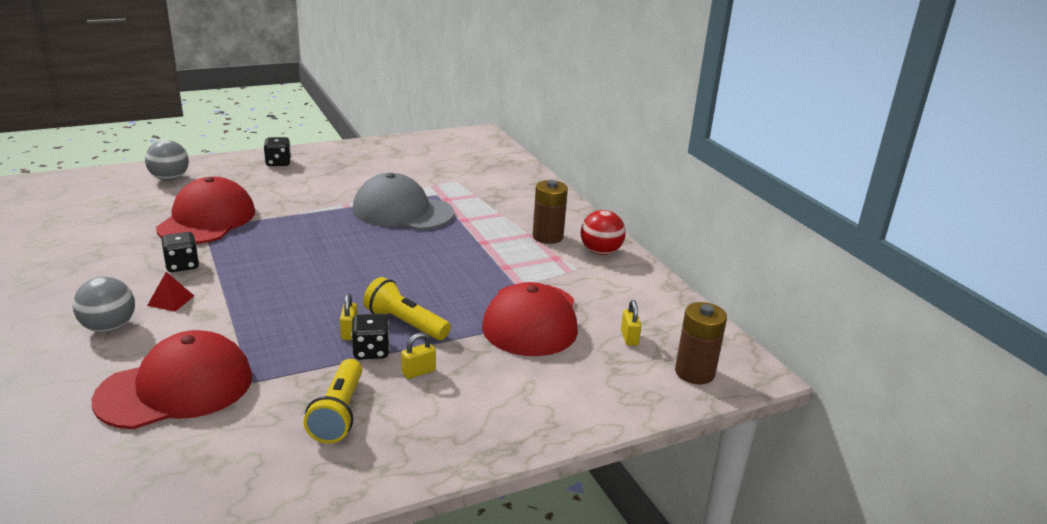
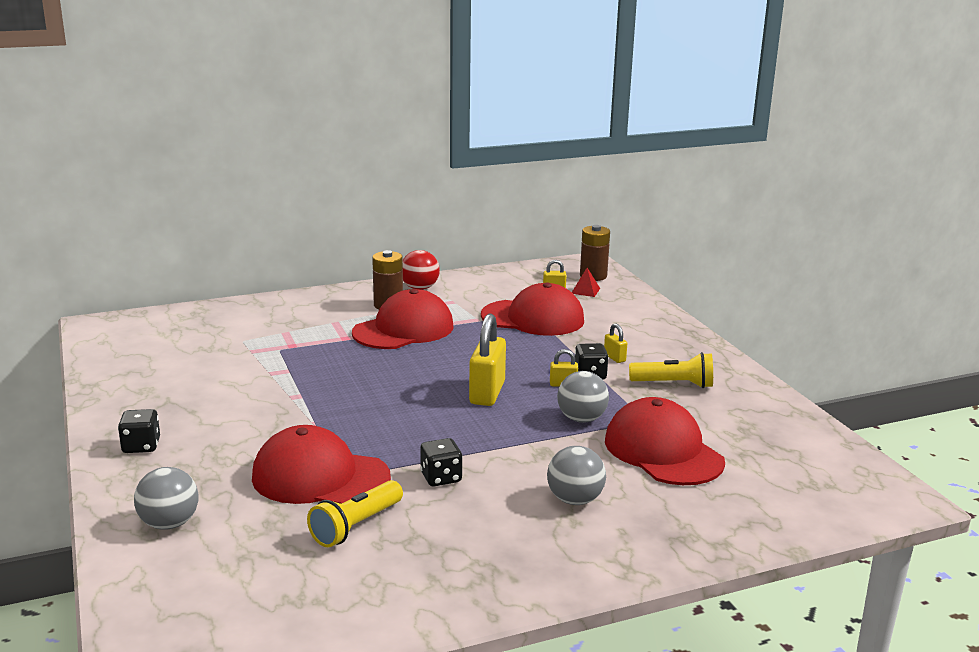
camera: 85 degrees left, 5 degrees down
(171, 300) = (517, 474): red pyramid -> red pyramid (585, 291)
(265, 340) = (581, 419): none -> grey ball
(336, 288) = (487, 393): none -> yellow padlock
(402, 211) = (319, 366): grey cap -> none
(405, 323) = (546, 363): yellow flashlight -> yellow flashlight (356, 526)
(487, 245) = (403, 329): none -> red cap

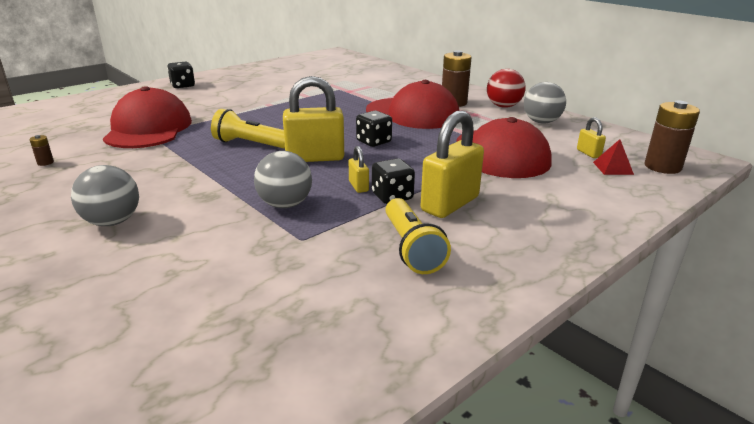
camera: 70 degrees right, 5 degrees up
(169, 524) = (87, 106): grey ball -> grey ball (541, 122)
(356, 526) = (76, 149): yellow flashlight -> yellow flashlight (250, 144)
(389, 546) = (45, 162): none -> brown battery
(441, 478) = (151, 163): black dice -> black dice (373, 142)
(614, 358) = (450, 204): yellow padlock -> yellow padlock, size x2.13
(663, 451) = (228, 259): red cap -> none

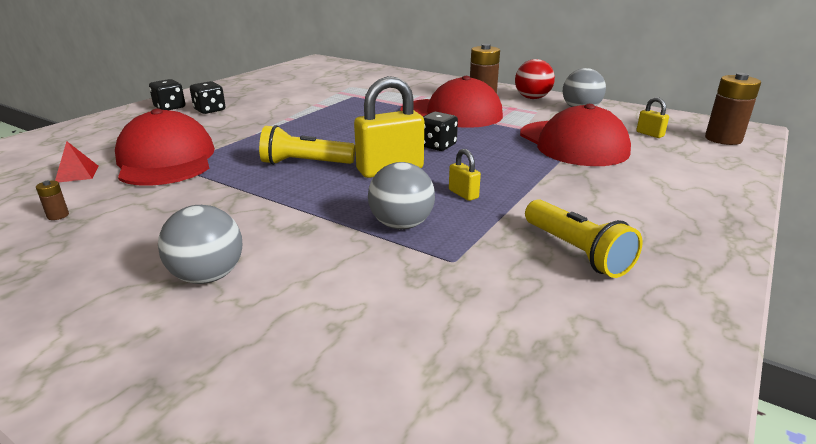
camera: 15 degrees left, 0 degrees up
(392, 196) = (507, 200): black dice -> black dice (210, 110)
(450, 204) = (571, 200): yellow padlock -> none
(613, 168) = (683, 145): red pyramid -> red pyramid (77, 174)

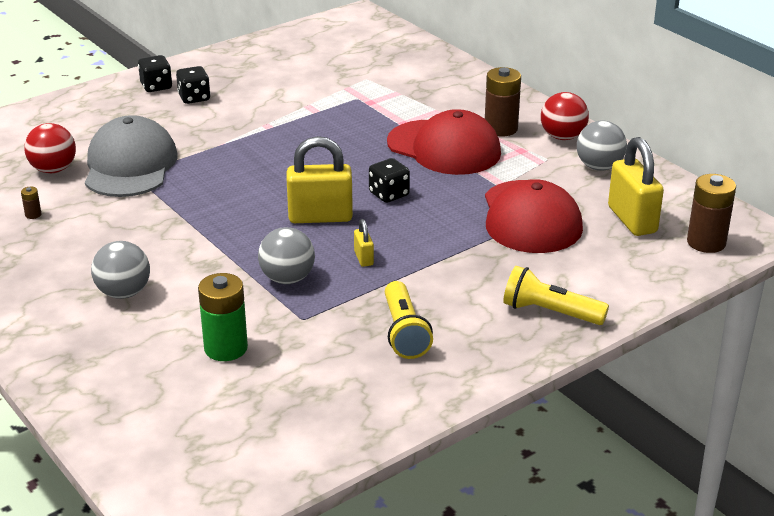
camera: 20 degrees right, 5 degrees up
(77, 174) = (53, 170): red pyramid -> red ball
(166, 160) = (130, 165): red cap -> grey cap
(304, 163) = (248, 194): yellow flashlight -> yellow flashlight (550, 312)
(386, 316) = (226, 348): none -> green battery
(650, 134) = (632, 220): yellow padlock -> yellow padlock, size x2.13

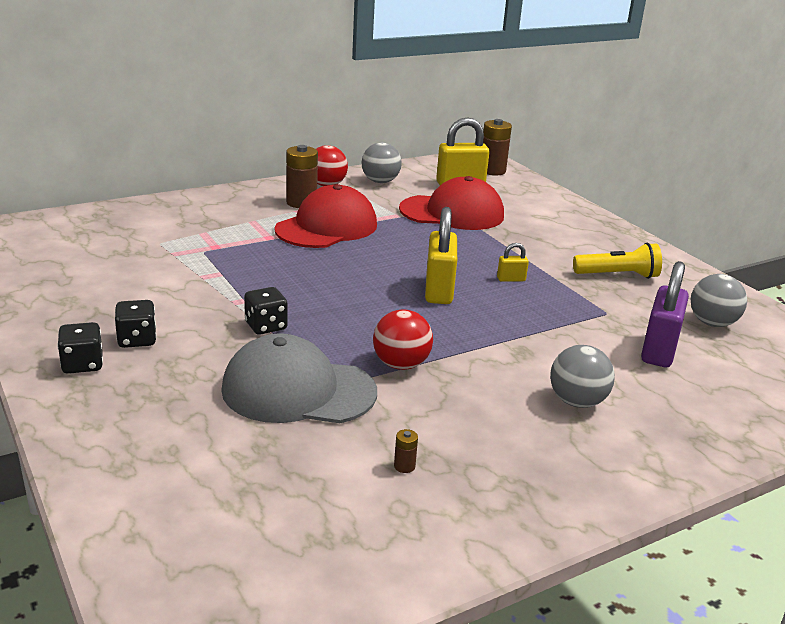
camera: 85 degrees left, 5 degrees down
(53, 170) = (287, 450): red ball -> red ball (401, 365)
(226, 348) = (658, 351): green battery -> purple padlock
(287, 279) = (545, 314): grey ball -> grey ball (712, 323)
(389, 194) = (404, 258): black dice -> black dice (266, 326)
(550, 312) = (583, 225): yellow flashlight -> none

